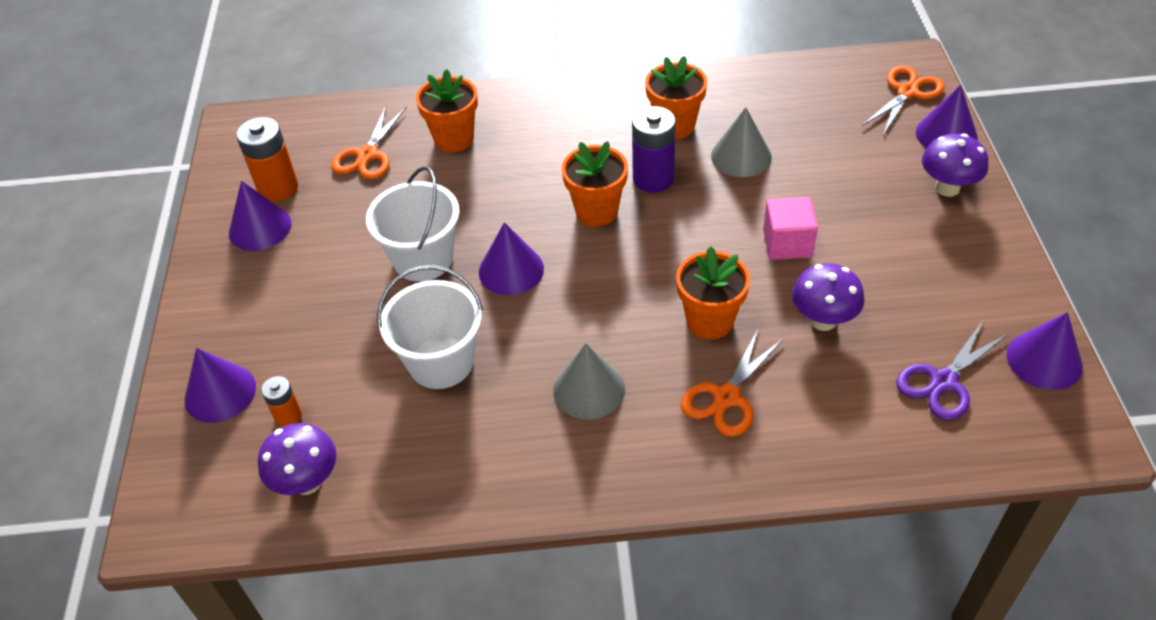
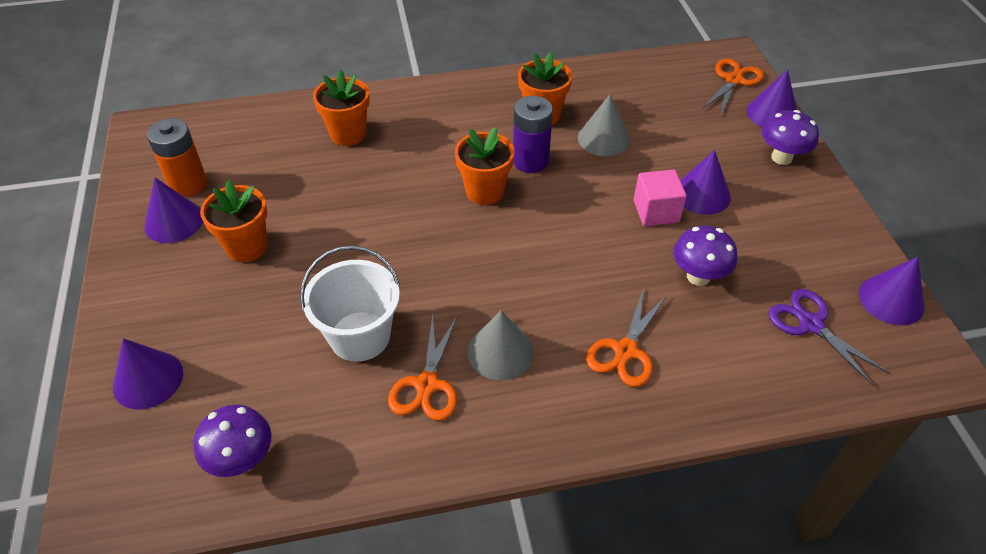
camera: 10 degrees left, 0 degrees up
(288, 416) = (218, 397): orange battery -> none
(367, 155) = (270, 151): orange scissors -> orange scissors (427, 385)
(423, 259) = (332, 242): white bucket -> none
(511, 270) = (414, 247): purple cone -> purple cone (702, 194)
(709, 321) = (599, 283): orange flower pot -> orange flower pot (247, 247)
(943, 382) = (811, 324): purple scissors -> purple scissors turned 105 degrees clockwise

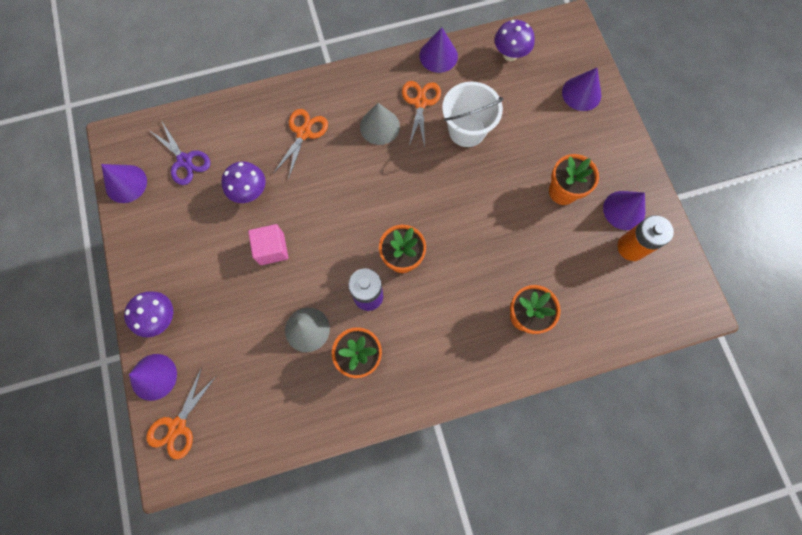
camera: 175 degrees right, 25 degrees up
(702, 194) = (234, 270): purple cone -> purple cone (438, 56)

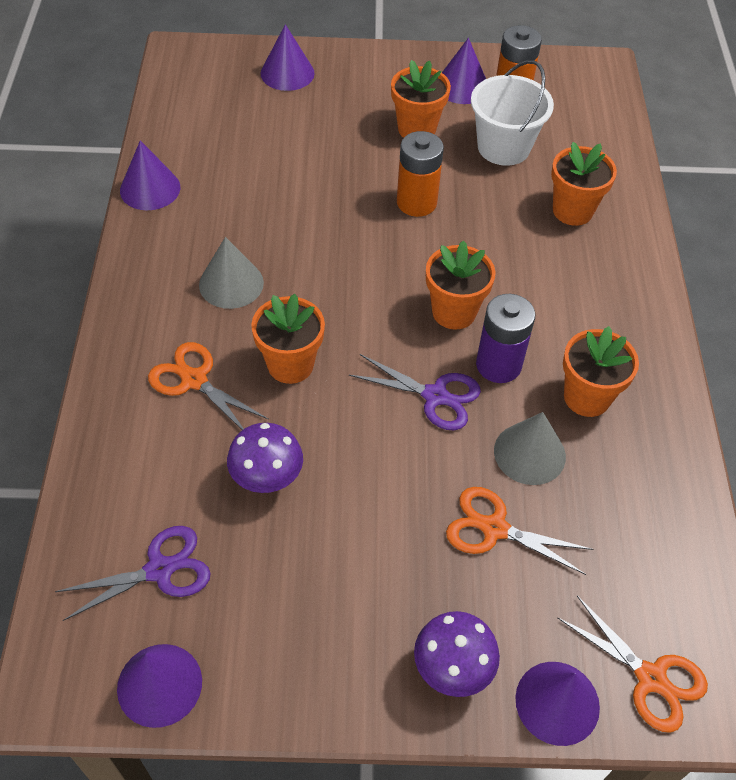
camera: 75 degrees left, 20 degrees down
(272, 249) = (382, 470): pink cube -> none
(330, 178) = (290, 365): none -> orange flower pot
(332, 264) = (435, 396): none -> purple scissors
(420, 102) = (216, 228): orange scissors -> orange scissors (494, 528)
(467, 130) = (285, 192): white bucket -> white bucket (503, 147)
(490, 211) = (416, 202): none -> orange battery
(510, 54) = (192, 118): purple mushroom -> none

